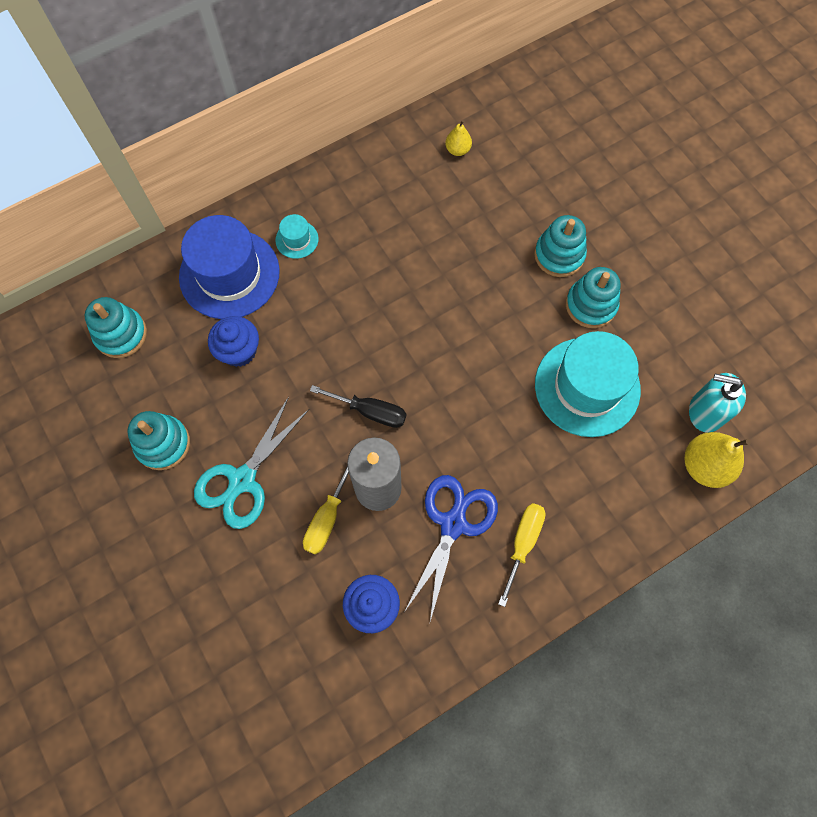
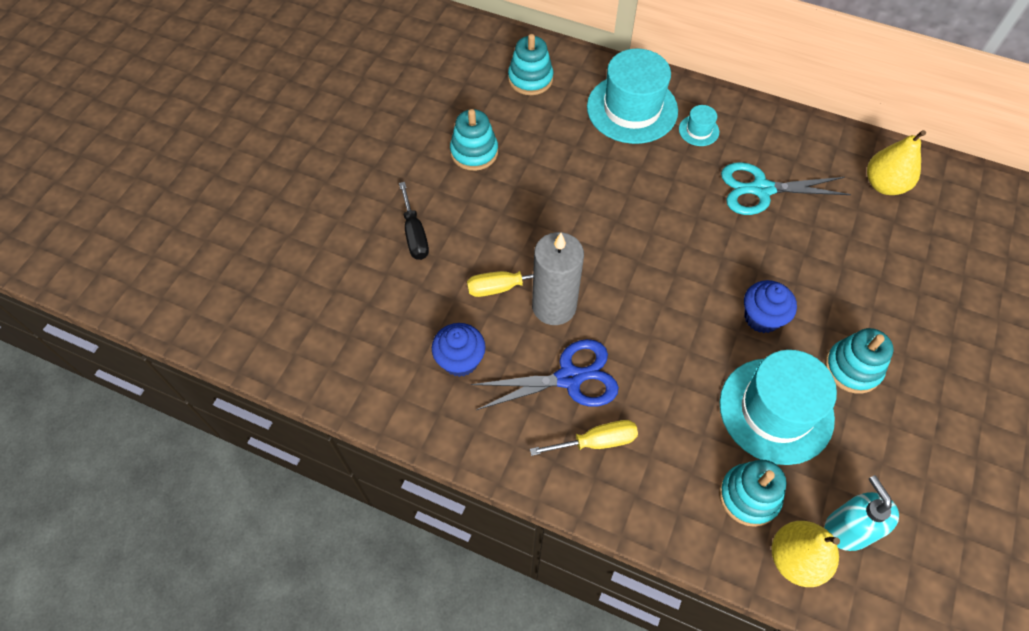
camera: 55 degrees right, 10 degrees down
(229, 274) = (632, 109): blue hat -> turquoise hat
(239, 351) = (580, 151): blue cupcake -> blue cupcake (761, 318)
(242, 480) = (487, 215): turquoise scissors -> turquoise scissors (761, 189)
(370, 411) = (609, 262): black screwdriver -> black screwdriver (414, 234)
(457, 150) = (884, 185): yellow pear -> yellow pear, size x1.81
(559, 255) = (872, 315): turquoise stacking toy -> turquoise stacking toy (749, 496)

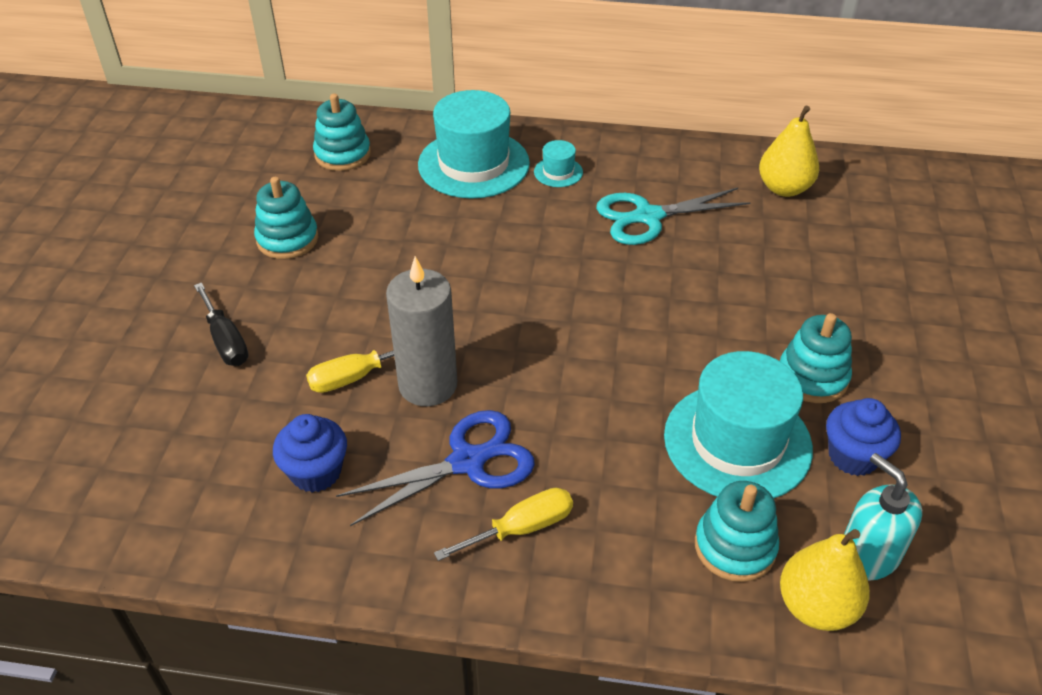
camera: 15 degrees left, 15 degrees down
(761, 318) = (689, 346): blue cupcake -> blue cupcake (853, 456)

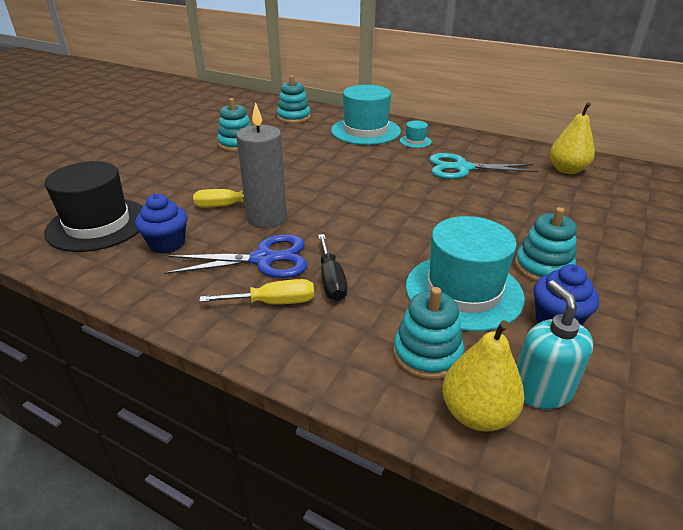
camera: 20 degrees right, 10 degrees down
(184, 465) = (98, 224): none -> black hat
(225, 340) = (168, 177): black screwdriver -> black screwdriver (331, 280)

